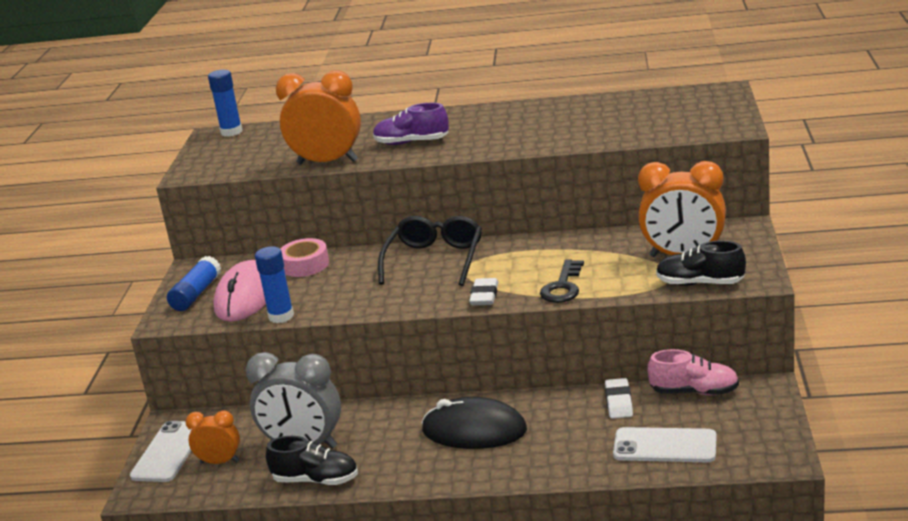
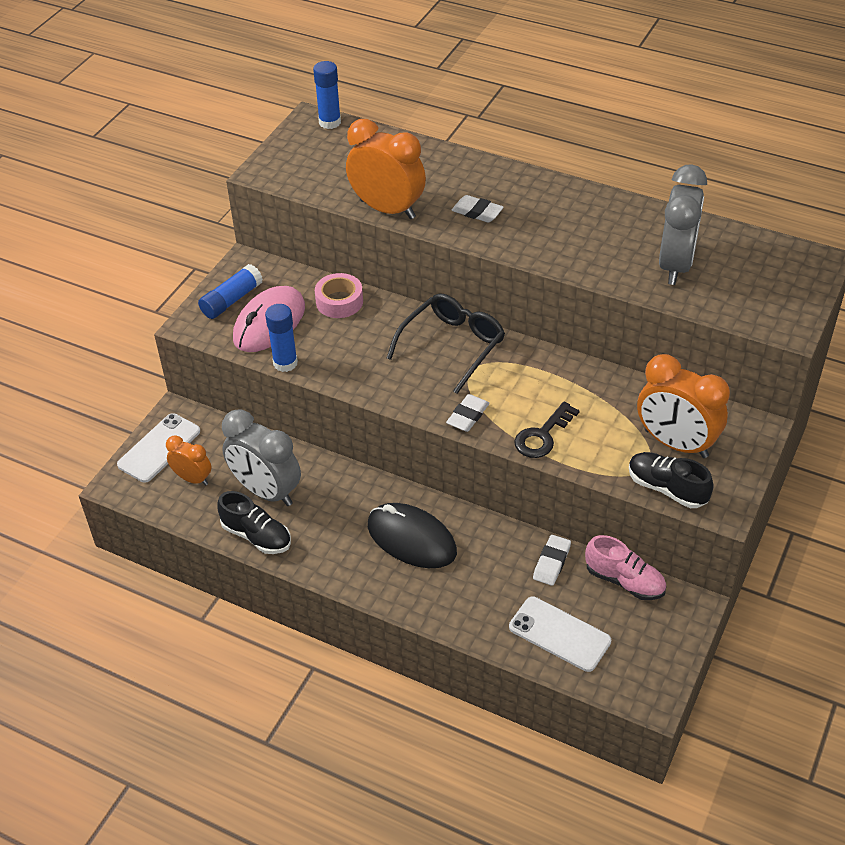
camera: 20 degrees right, 20 degrees up
(411, 142) = (477, 212): purple shoe -> white eraser
(610, 123) = (675, 265): none -> grey clock

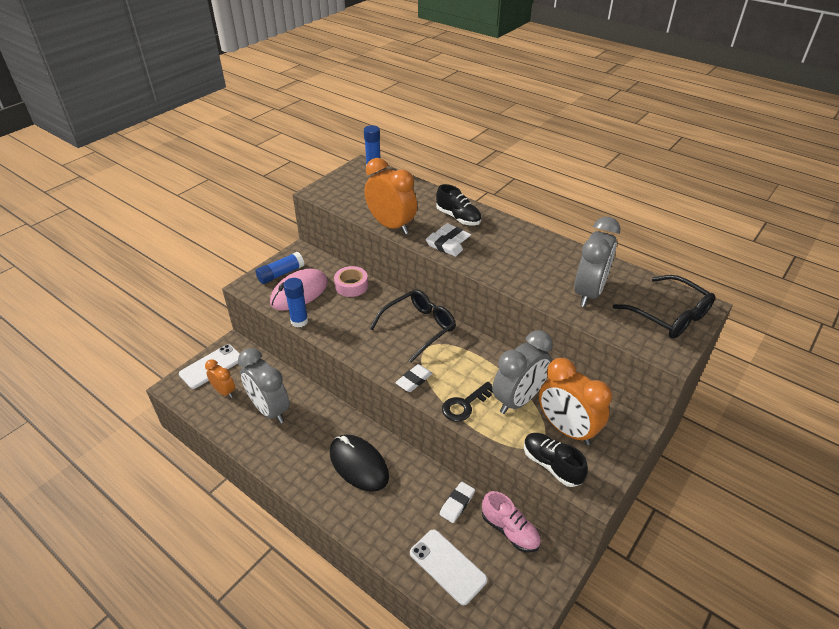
camera: 10 degrees right, 5 degrees down
(256, 536) = (251, 441): black shoe -> black shoe (458, 217)
(470, 230) = (444, 247): none -> white eraser
(607, 418) = (518, 400): none -> grey clock
(780, 280) = (669, 315): none -> black glasses

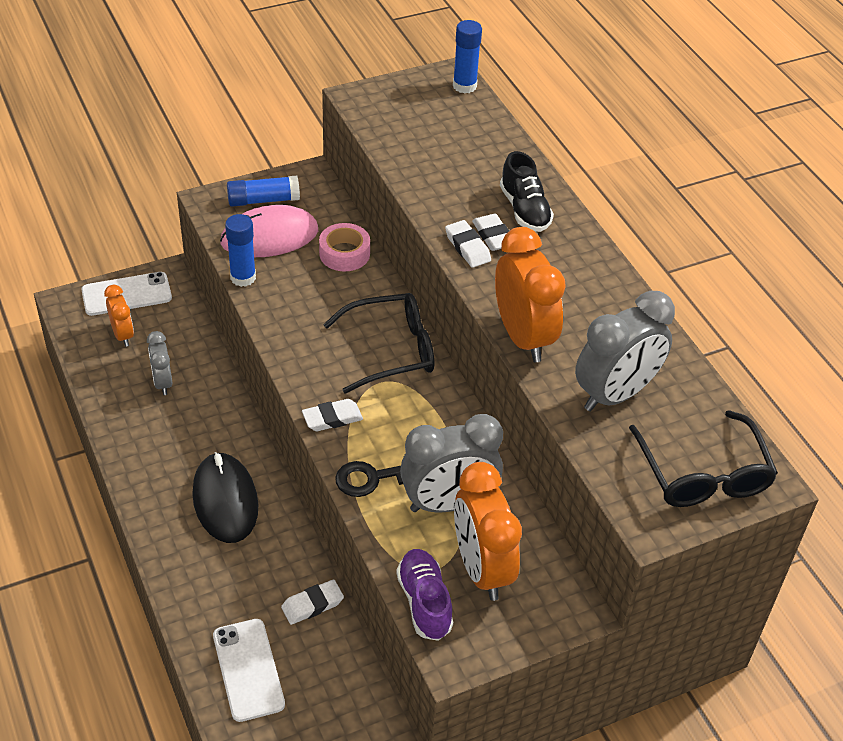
camera: 25 degrees right, 5 degrees up
(270, 409) = (162, 382): grey clock -> grey clock, size x0.56
(391, 226) = (420, 188): orange clock -> orange clock (523, 337)
(510, 530) = (355, 667): pink shoe -> none
(551, 465) = (424, 602): black shoe -> purple shoe

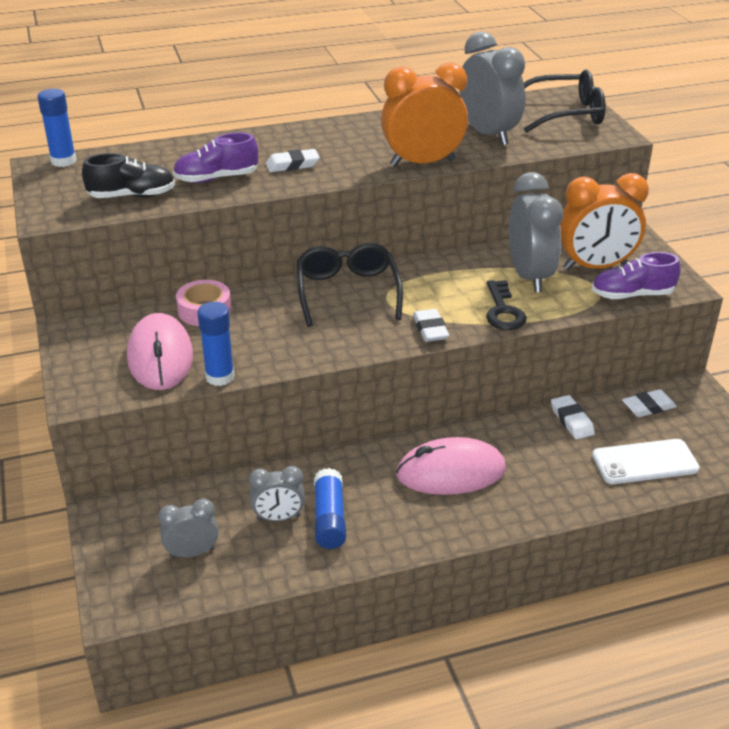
camera: 80 degrees left, 10 degrees down
(123, 335) = (192, 553): orange clock -> grey clock
(126, 294) = (122, 550): white phone -> none
(225, 500) = (451, 472): black mouse -> pink mouse
(263, 200) = (96, 359): blue glue stick -> blue glue stick (329, 518)
(451, 186) = (216, 178): none -> purple shoe
(467, 247) = (305, 177): white eraser -> white eraser (648, 407)
(524, 210) = (262, 149): black shoe -> black shoe (132, 196)

